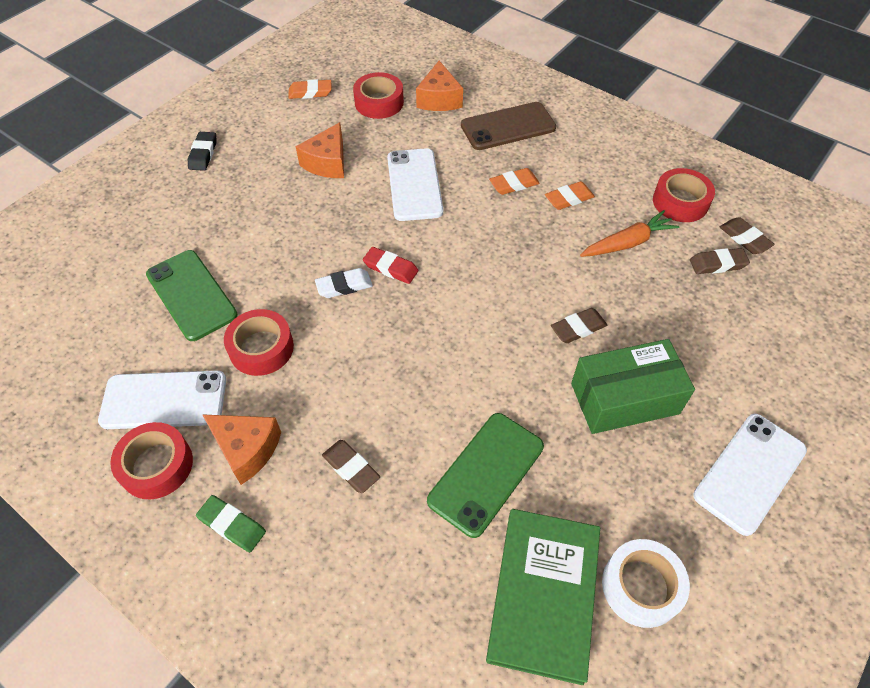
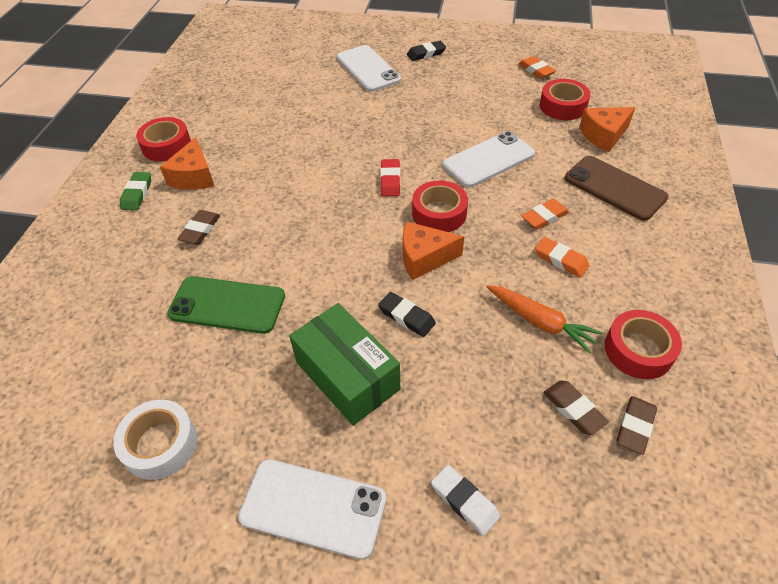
camera: 65 degrees right, 5 degrees down
(164, 400) = (214, 128): white phone -> white phone (368, 69)
(191, 295) = (301, 102): green phone -> none
(261, 348) = (276, 149): red tape -> red tape (439, 213)
(327, 163) = (470, 108): orange cheese -> orange cheese (424, 258)
(344, 286) = (356, 164): white eraser -> white eraser (464, 501)
(514, 184) = (544, 217): orange eraser -> orange eraser turned 75 degrees counterclockwise
(543, 594) = (134, 377): green book -> none
(578, 328) = (406, 317): brown eraser -> black eraser

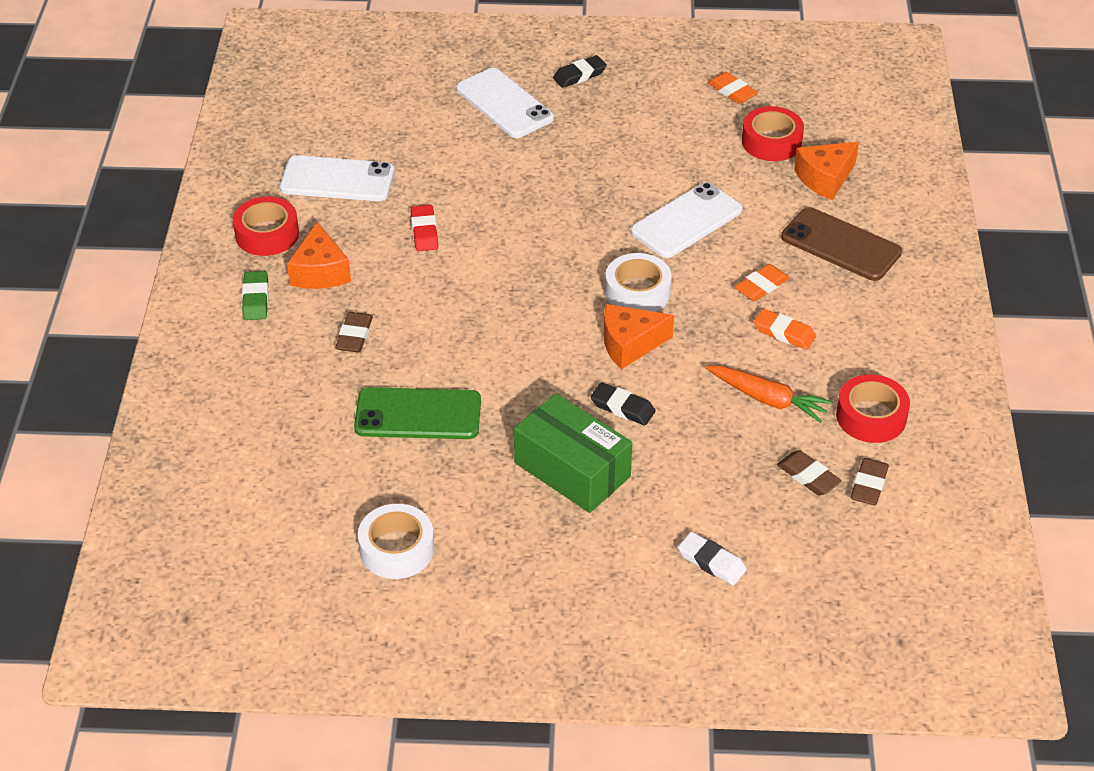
camera: 10 degrees left, 5 degrees down
(313, 507) = (568, 582): white phone -> white phone (337, 180)
(390, 180) = (570, 257): red eraser -> red eraser (424, 232)
(439, 213) = (637, 292): red tape -> white tape

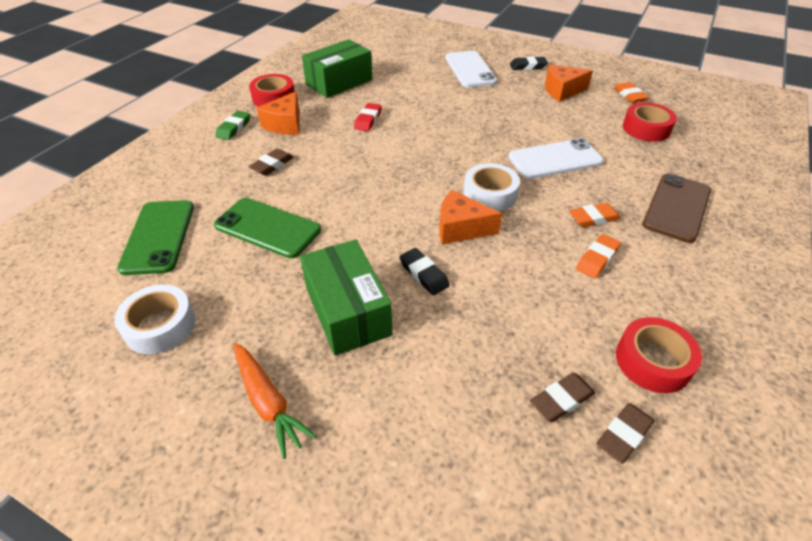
camera: 25 degrees right, 0 degrees up
(302, 466) = (158, 236): none -> green phone
(337, 180) = (339, 82): white phone -> green box
(711, 562) = (414, 455): white eraser -> none
(768, 399) = (555, 310): orange carrot -> orange carrot (268, 402)
(784, 333) = (597, 259): orange eraser -> orange eraser turned 75 degrees clockwise
(808, 476) = (561, 400): brown eraser -> brown eraser turned 75 degrees clockwise
(825, 178) = (680, 160): orange cheese -> orange cheese (562, 91)
(841, 245) = (676, 207): brown phone -> brown phone turned 60 degrees clockwise

